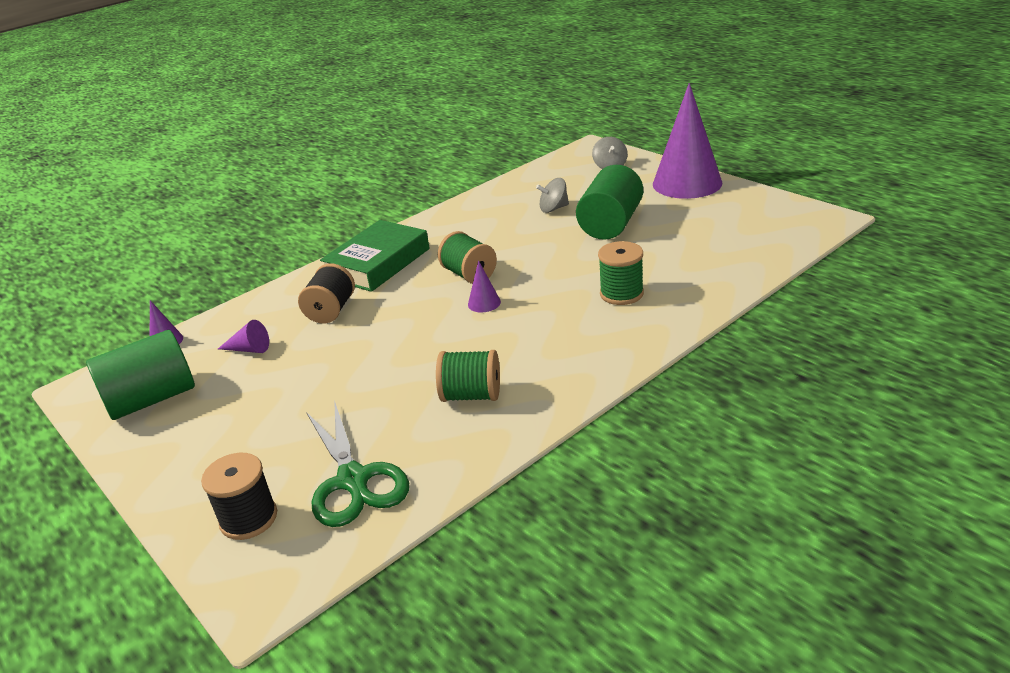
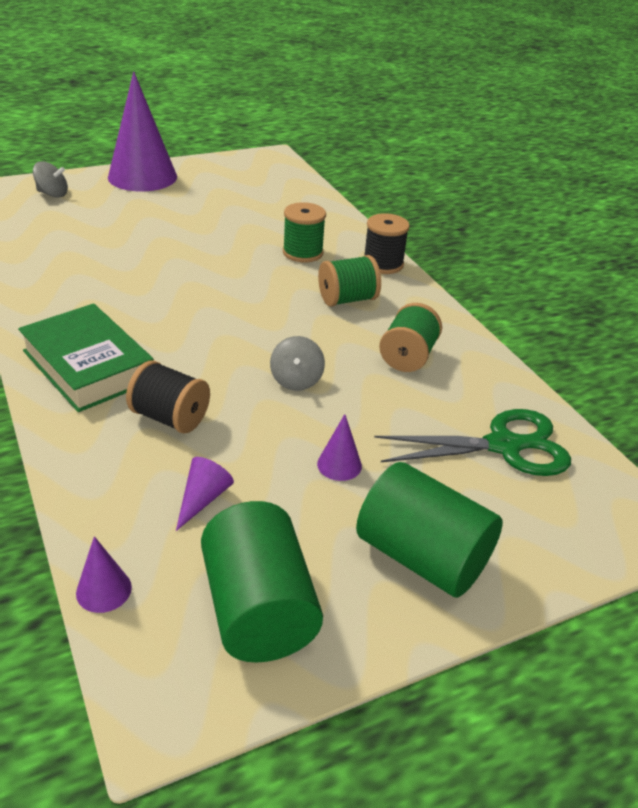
camera: 80 degrees left, 5 degrees up
(249, 518) = (539, 525): black spool -> black spool (383, 264)
(469, 275) = (187, 314): green spool -> green spool (347, 299)
(484, 303) = (253, 318): purple cone -> purple cone (339, 465)
(553, 209) = (103, 241): grey spinning top -> grey spinning top (296, 380)
(610, 224) = (174, 225): green cylinder -> green cylinder (422, 557)

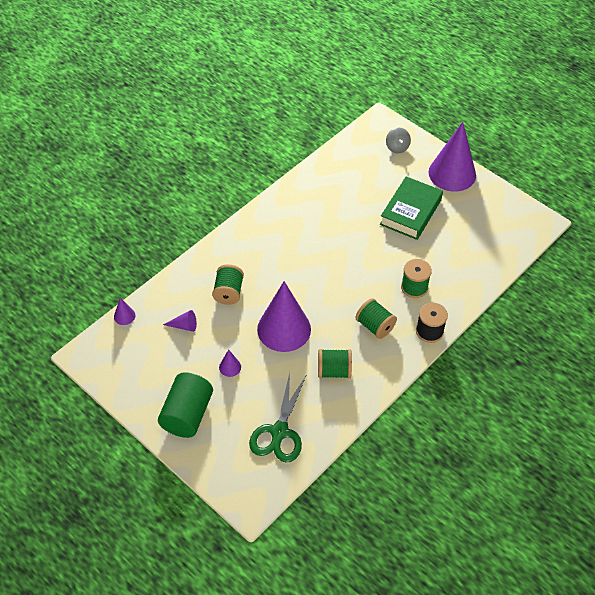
camera: 70 degrees right, 15 degrees up
(88, 366) = (248, 246): green book -> green book (410, 212)
(170, 418) = (228, 292): black spool -> green spool
(258, 609) = (136, 367): green cylinder -> none
(296, 380) = (284, 329): grey spinning top -> purple cone
(503, 446) = (279, 432): green scissors -> green scissors turned 45 degrees clockwise

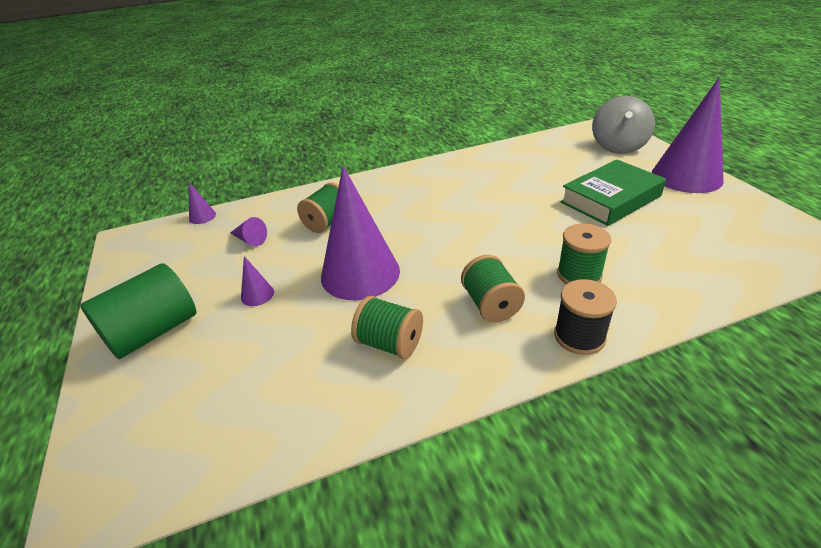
camera: 30 degrees right, 15 degrees down
(279, 432) = (242, 401): green scissors -> none
(397, 147) = (618, 146): grey spinning top -> grey spinning top, size x1.80

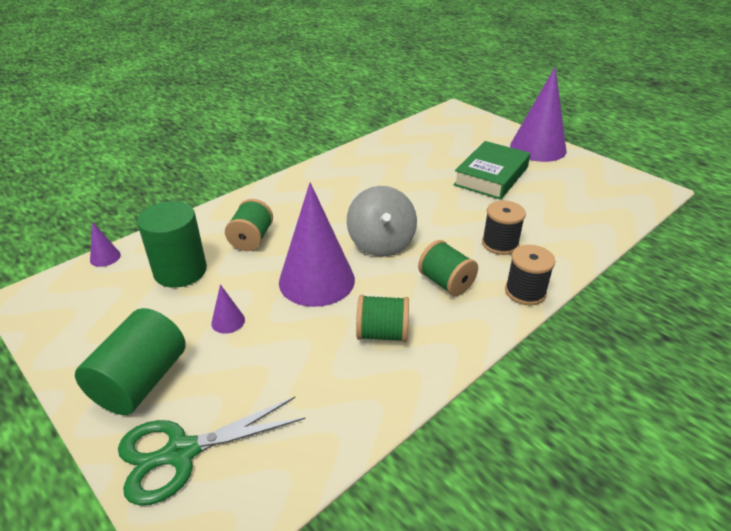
camera: 25 degrees left, 0 degrees up
(137, 409) = (181, 452): none -> green scissors
(250, 240) = (180, 271): purple cone -> green cylinder
(579, 275) = (500, 244): green spool -> black spool
(618, 146) = (473, 128): grey spinning top -> grey spinning top (381, 243)

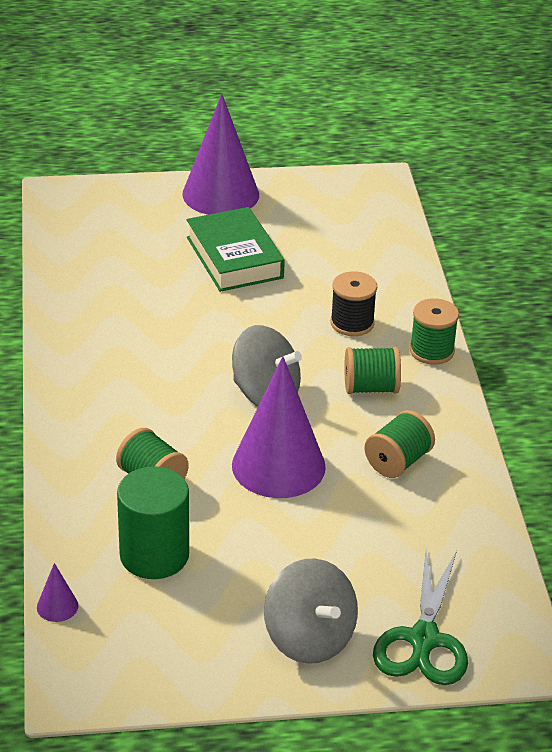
camera: 55 degrees left, 0 degrees up
(141, 381) = (309, 638): green cylinder -> grey spinning top
(228, 321) = (279, 551): purple cone -> none
(525, 292) = (432, 351): black spool -> green spool

